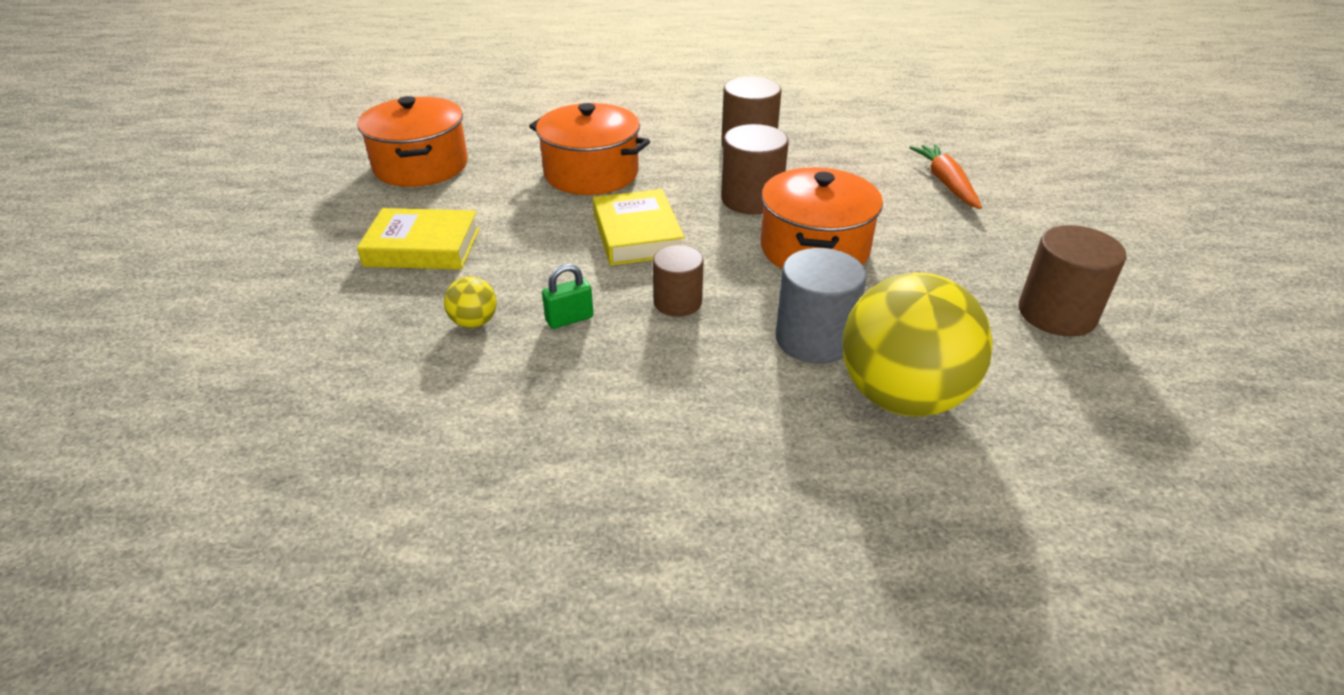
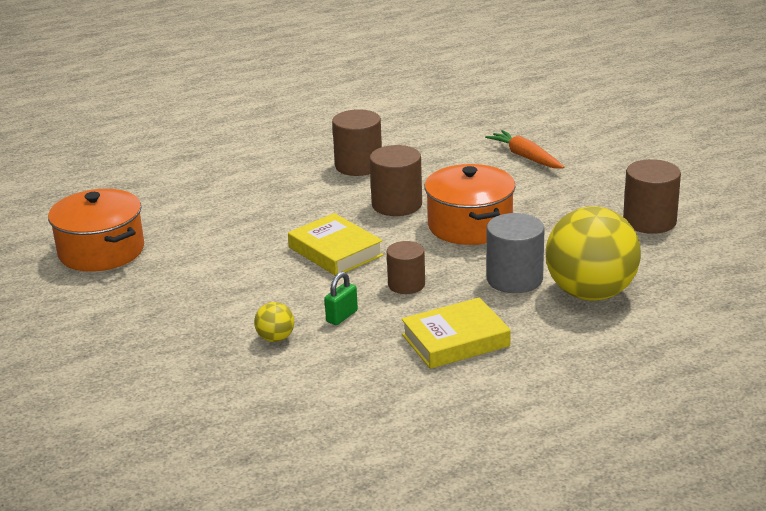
camera: 25 degrees left, 10 degrees down
(423, 247) = (178, 306): yellow book -> yellow book (455, 340)
(591, 173) = (254, 219): orange pot -> none

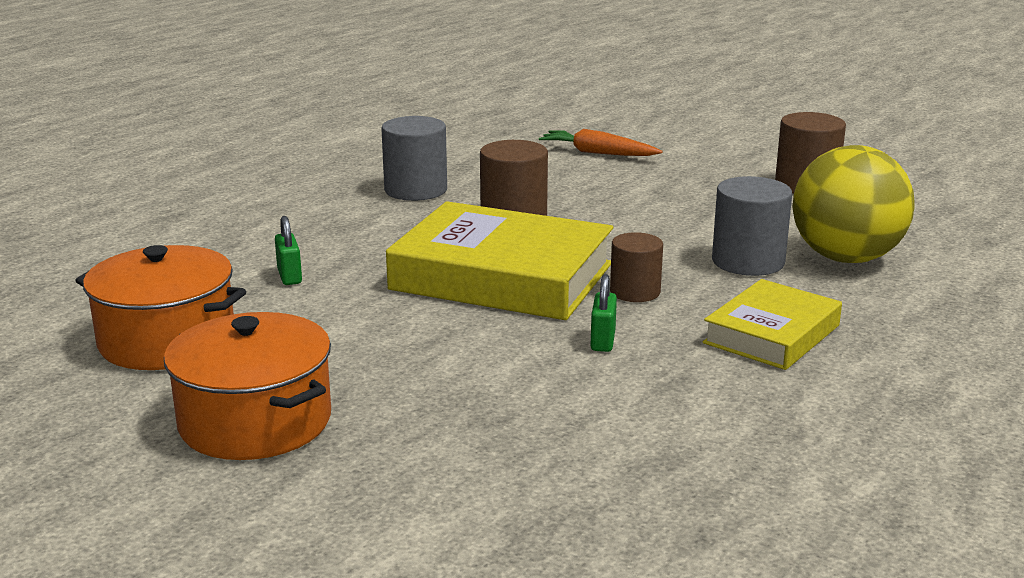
camera: 30 degrees left, 5 degrees down
(210, 220) = (289, 276): none -> green padlock
(275, 338) = (550, 384): yellow ball -> none
(335, 251) = (502, 276): yellow book -> yellow book, size x1.72
(358, 166) = (416, 190): brown cylinder -> grey cylinder
(470, 225) = (626, 222): orange pot -> orange pot (255, 421)

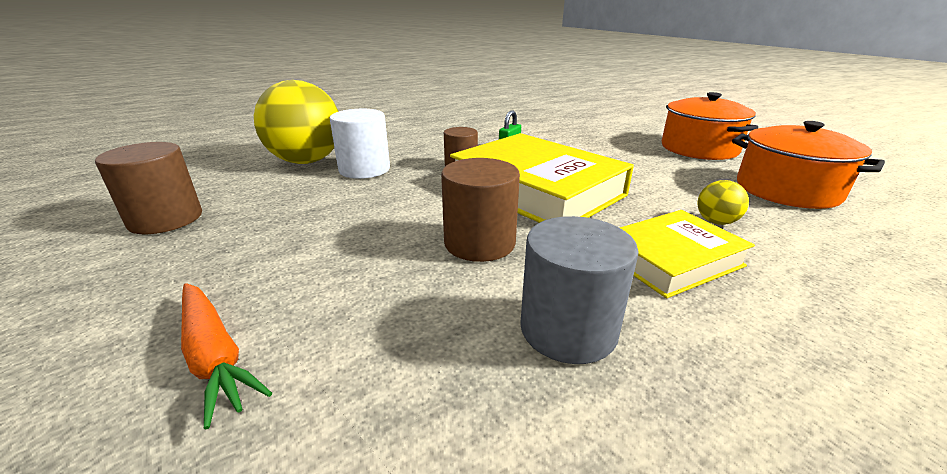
camera: 155 degrees left, 5 degrees up
(289, 276) = (716, 222): green padlock -> yellow ball
(748, 261) = (364, 169): grey cylinder -> white cylinder
(771, 334) = (425, 140): yellow book -> yellow book (671, 259)

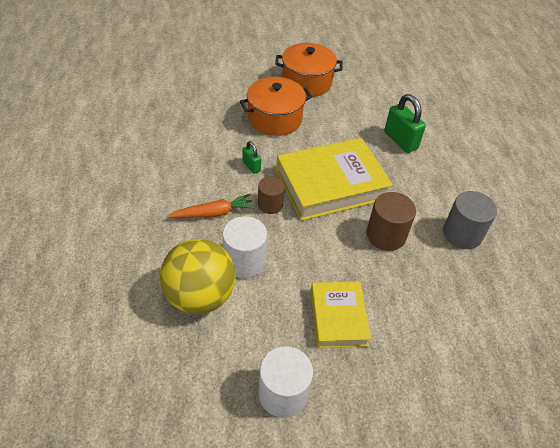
camera: 70 degrees left, 20 degrees up
(166, 219) = (283, 393): brown cylinder -> white cylinder
(214, 355) = (446, 354): orange carrot -> orange carrot (213, 213)
(671, 259) = (426, 176): yellow book -> yellow book (338, 317)
(716, 222) = (400, 140): yellow ball -> green padlock
(786, 190) = (380, 94): orange pot -> orange pot (275, 118)

